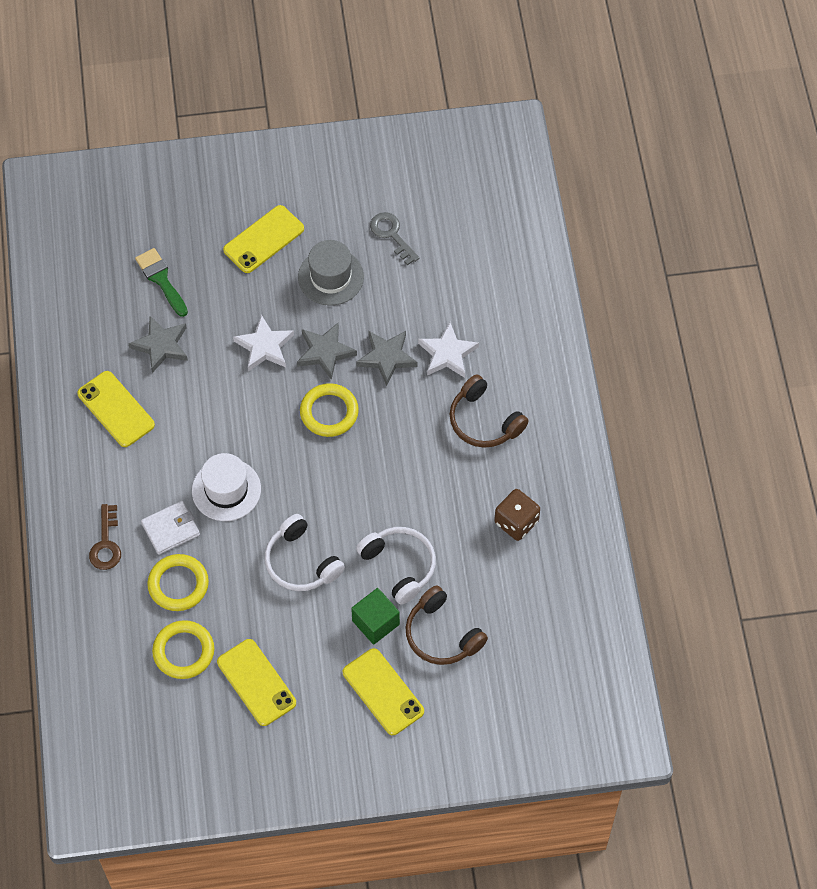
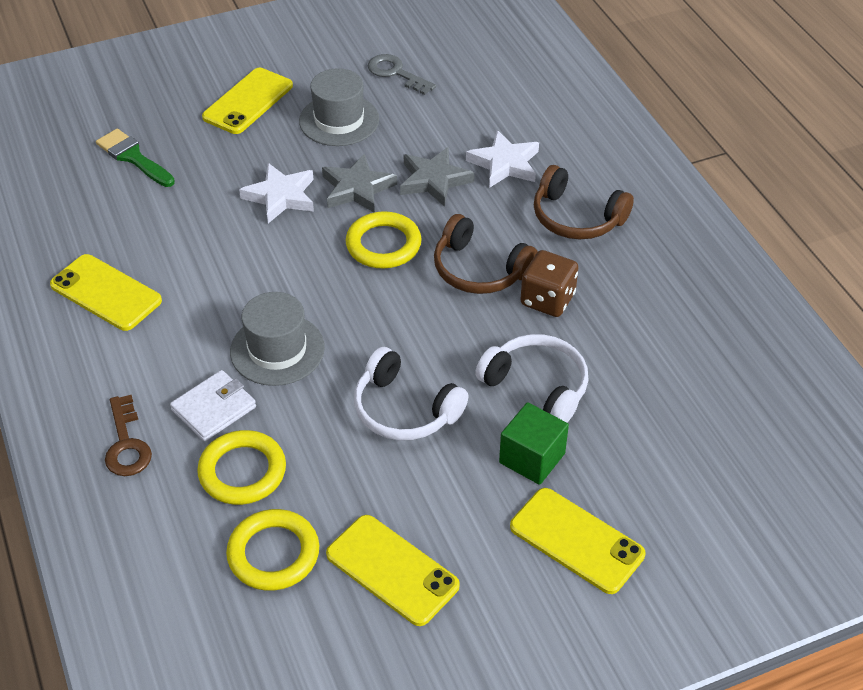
camera: 15 degrees left, 15 degrees down
(161, 346) = (149, 219): grey star -> none
(226, 490) = (277, 350): white hat -> grey hat
(442, 634) = (626, 453): brown headphones -> brown headphones (479, 270)
(516, 522) = (663, 309): brown dice -> brown dice (547, 300)

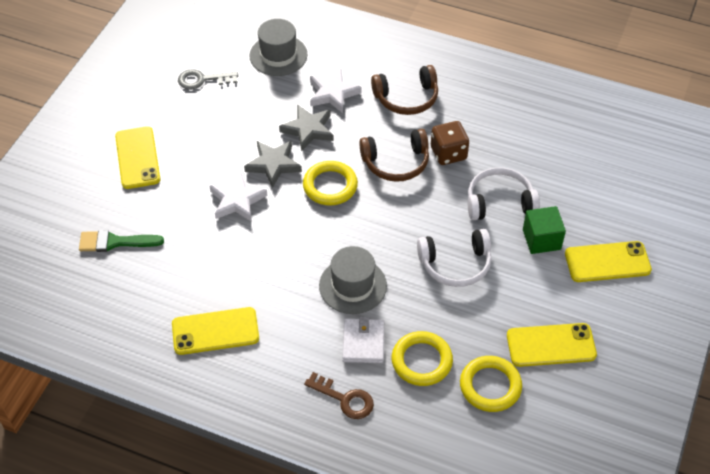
camera: 45 degrees left, 5 degrees up
(339, 120) = (208, 131): grey hat -> grey hat (278, 55)

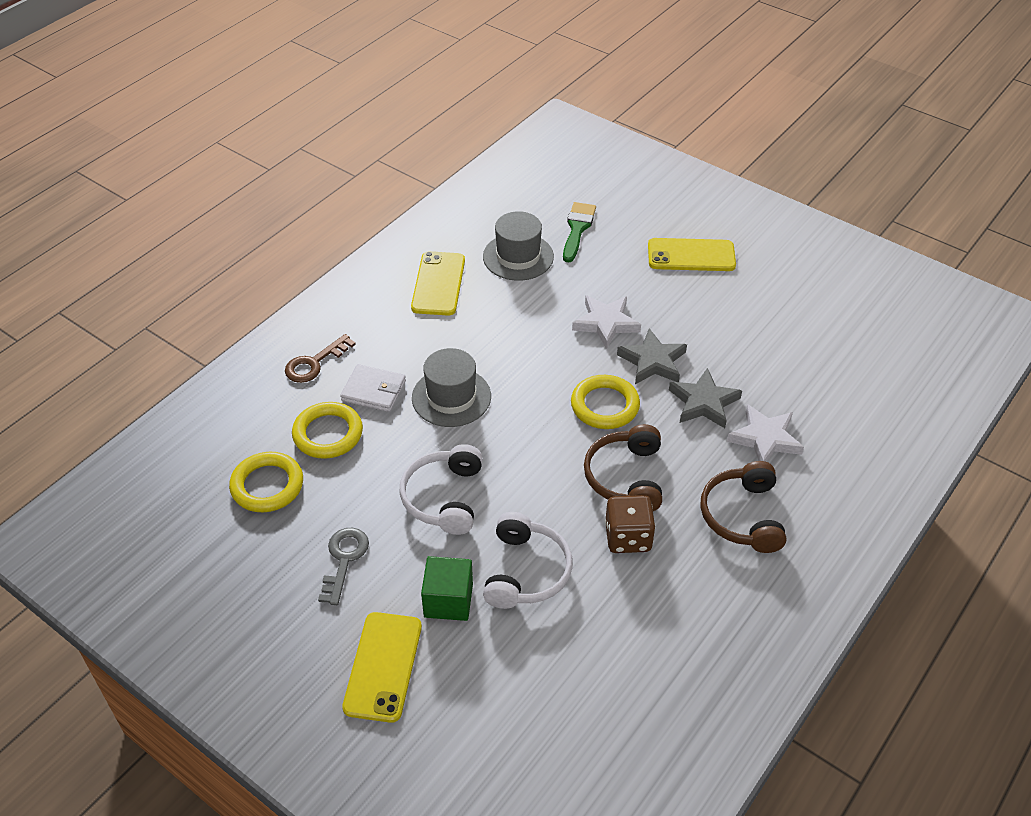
camera: 105 degrees right, 5 degrees down
(203, 80) = (809, 321): grey key -> grey key (344, 560)
(278, 55) = (846, 397): grey hat -> grey hat (518, 257)
(551, 345) = (290, 560): yellow phone -> none

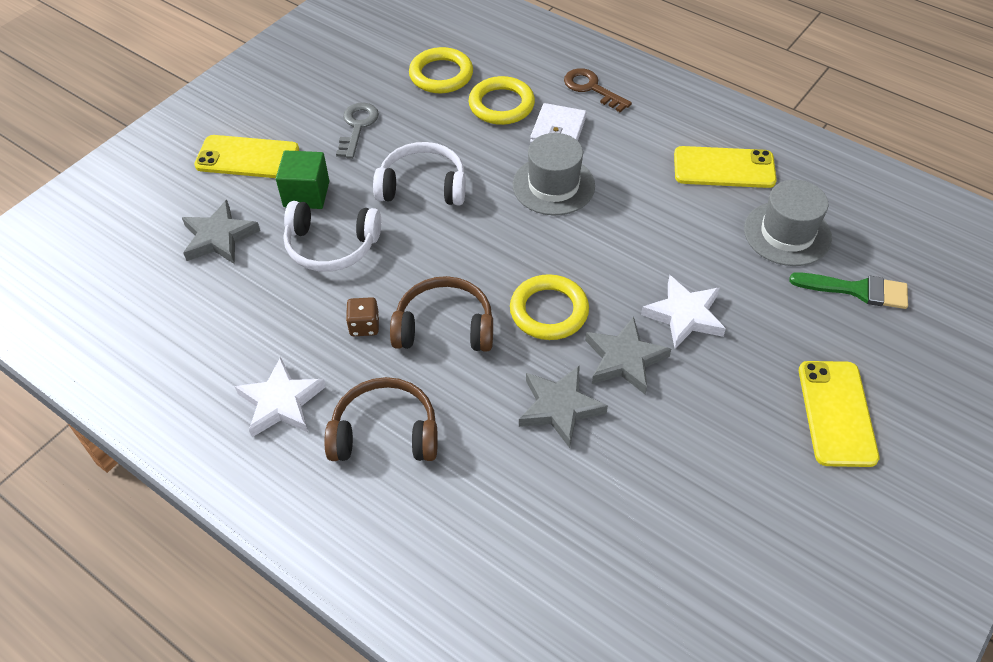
camera: 90 degrees right, 5 degrees up
(344, 560) = (357, 127): grey key -> grey key turned 90 degrees counterclockwise
(510, 679) = (219, 237): none -> grey star
(628, 537) = (364, 326): brown dice -> brown dice, size x0.64
(765, 439) = (502, 468): white star -> white star (281, 402)

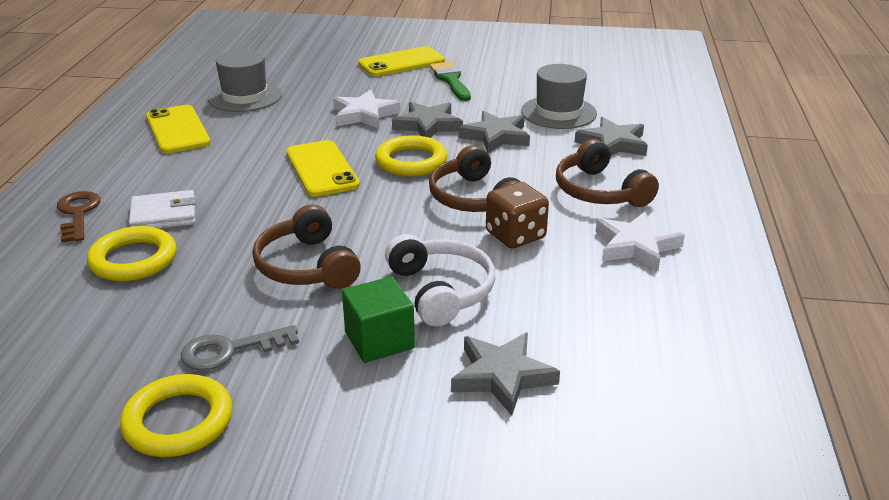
camera: 120 degrees left, 20 degrees down
(247, 157) = (351, 422): yellow phone -> yellow phone (321, 169)
(364, 326) = (515, 235): brown dice -> brown dice, size x1.56
(423, 186) = (307, 266): white headphones -> brown headphones
(441, 75) = (86, 321): yellow ring -> yellow ring (178, 421)
(471, 512) = (613, 144): none -> grey star
(553, 185) = (254, 196): grey hat -> grey hat (558, 112)
(592, 88) = (78, 214): brown key -> brown key turned 150 degrees clockwise
(856, 290) = (287, 70): green brush -> green brush (451, 80)

